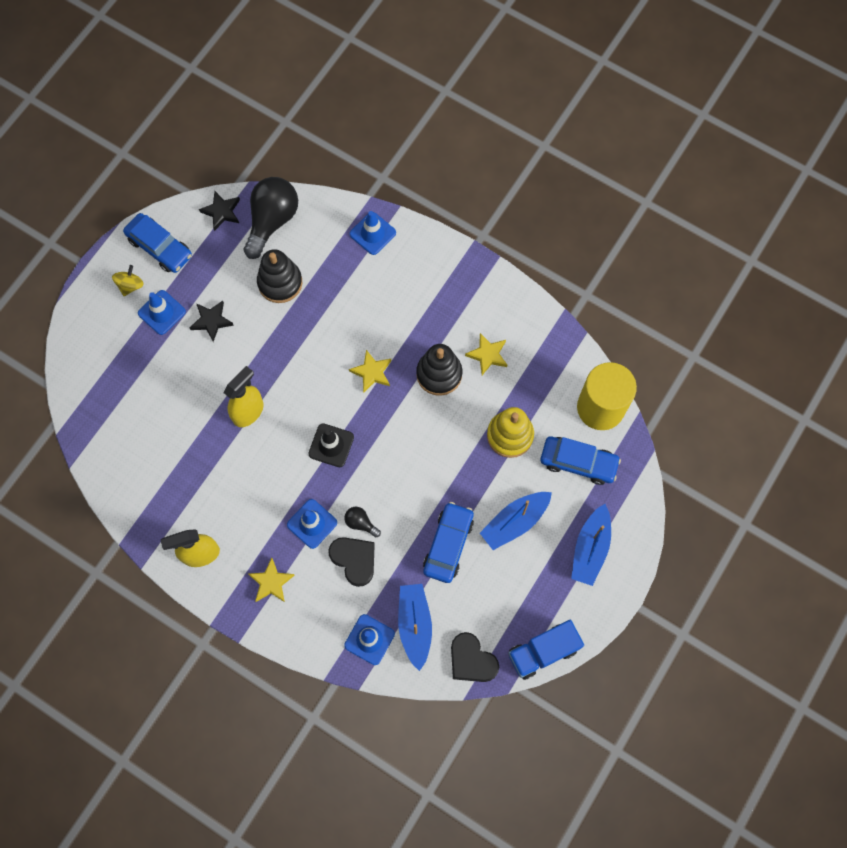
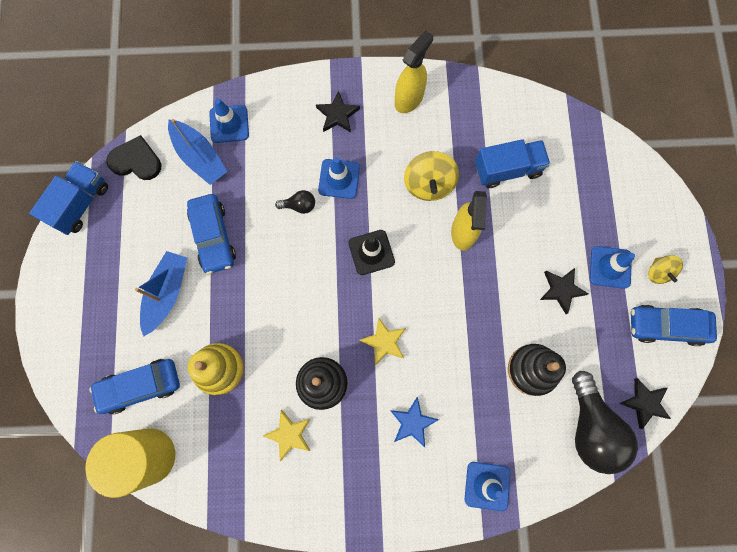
camera: 145 degrees right, 5 degrees up
(172, 437) = (507, 169): none -> blue truck
(243, 469) = (429, 184): none -> yellow spinning top
(271, 582) = (337, 115): yellow star -> black star
(354, 560) = (284, 174): black heart -> none
(393, 305) = (412, 422): none -> blue star
(590, 549) = (86, 314): blue boat -> none

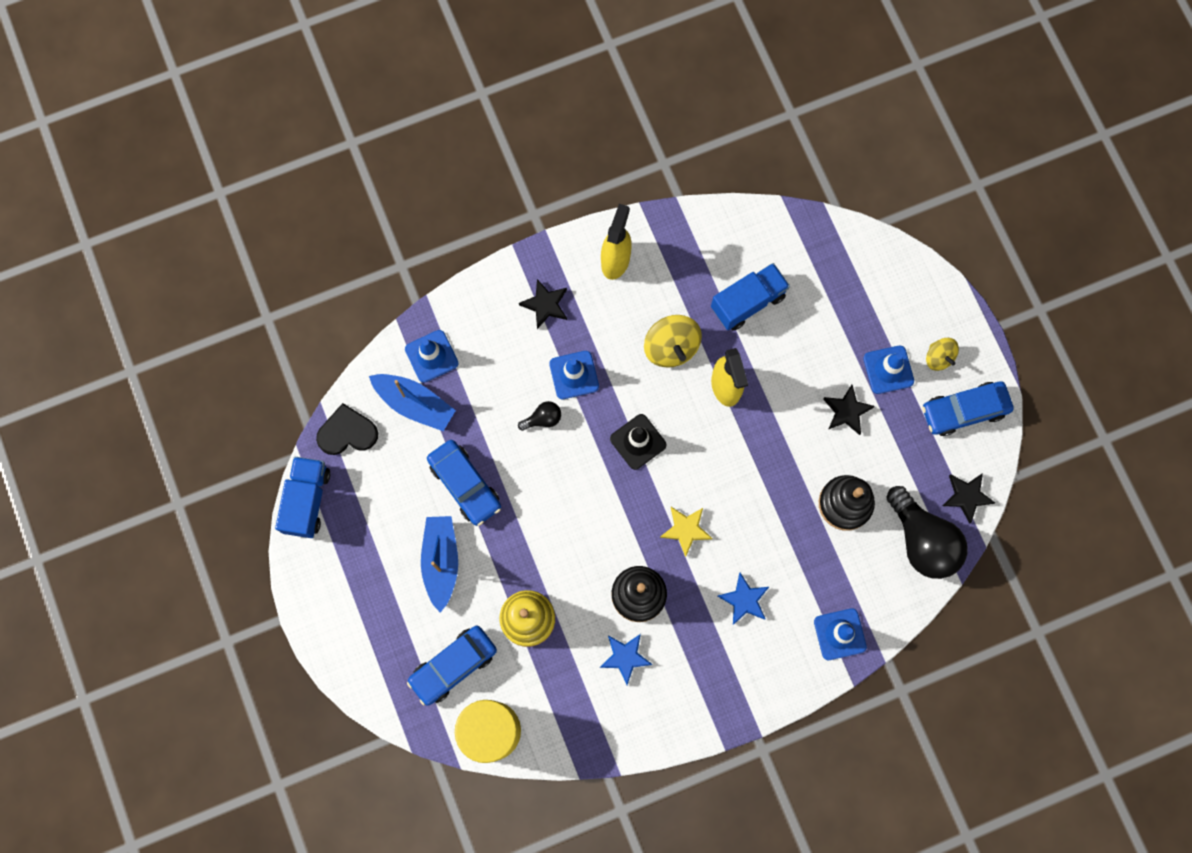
camera: 20 degrees left, 0 degrees up
(289, 434) = (625, 657): yellow star -> blue star

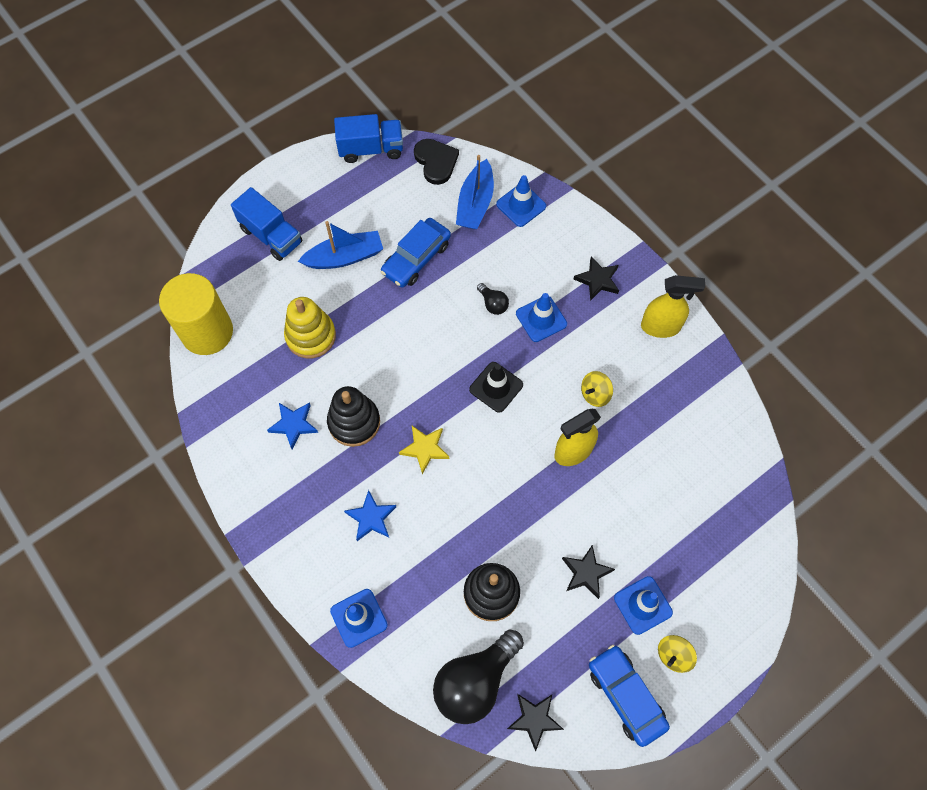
camera: 75 degrees right, 10 degrees down
(453, 666) = (257, 289): blue car -> none
(671, 347) = (595, 394): yellow spinning top -> yellow spinning top, size x0.62
(748, 302) = (663, 452): blue truck -> blue truck (271, 235)

